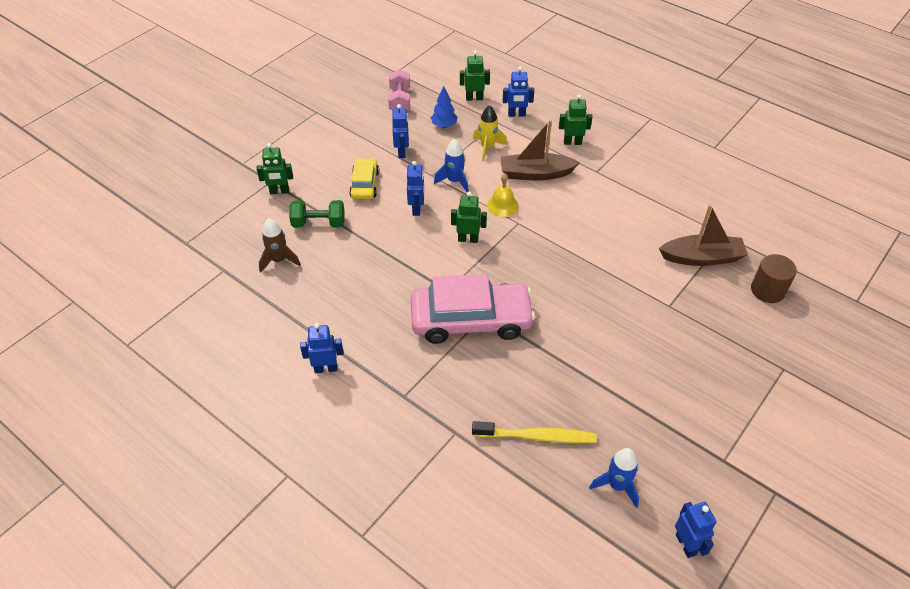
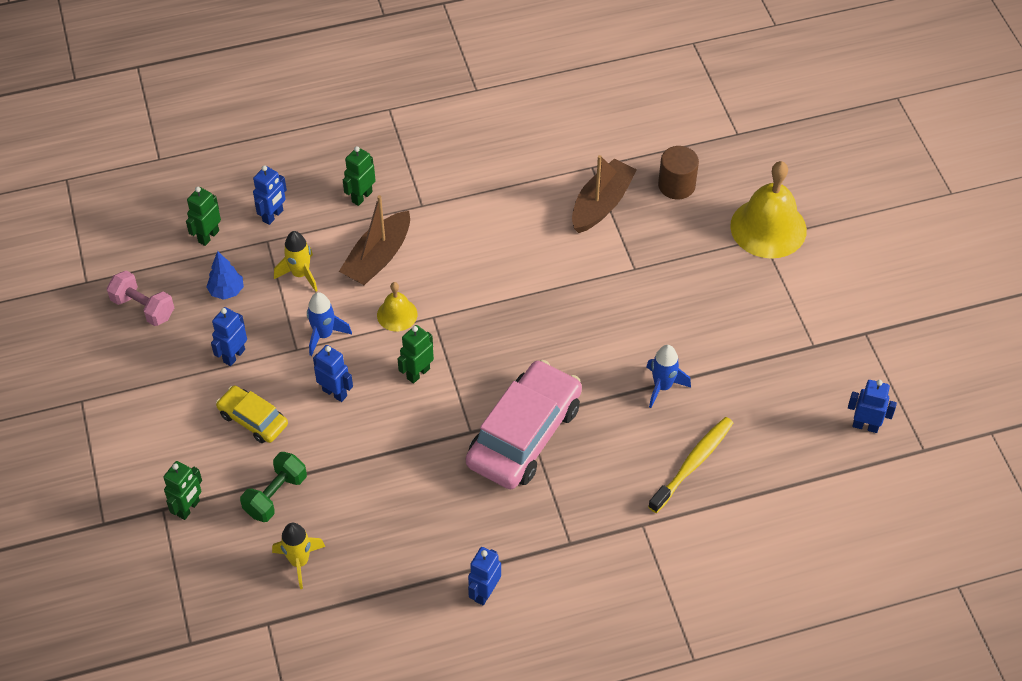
camera: 55 degrees left, 5 degrees up
(279, 260) = (299, 562): brown rocket -> yellow rocket
(402, 152) = (234, 356): blue robot -> blue robot turned 90 degrees counterclockwise
(617, 485) = (782, 437): blue rocket -> blue rocket (662, 386)
(797, 367) = (768, 228): none -> yellow bell

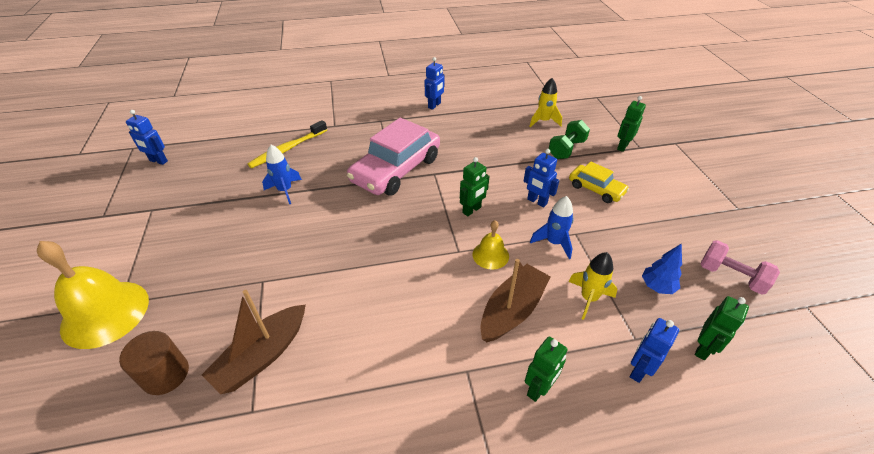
camera: 175 degrees left, 10 degrees down
(234, 356) = (627, 232): blue robot -> none

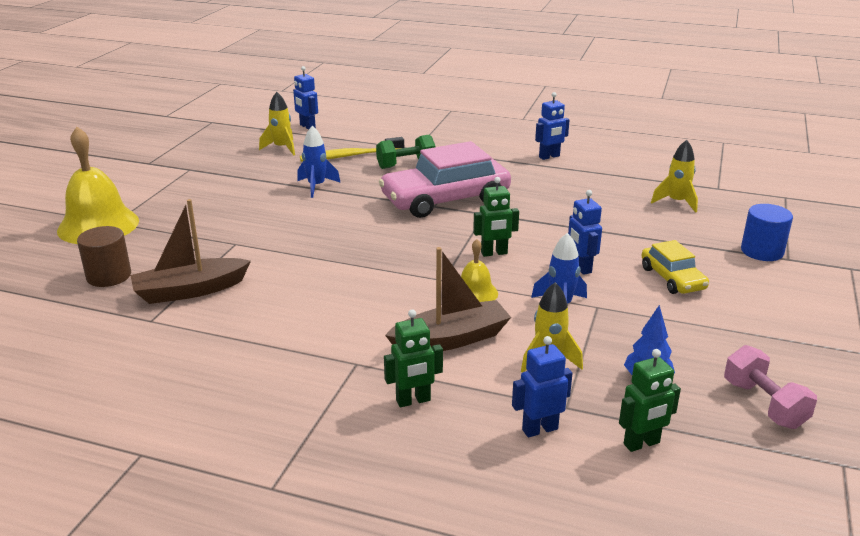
camera: 30 degrees right, 15 degrees down
(158, 161) = (224, 136): blue robot -> blue robot (307, 127)
(222, 158) = (282, 148): none -> yellow rocket
(566, 149) = (676, 234): green dumbbell -> green dumbbell (406, 165)
(622, 146) = (762, 251): green robot -> blue cylinder

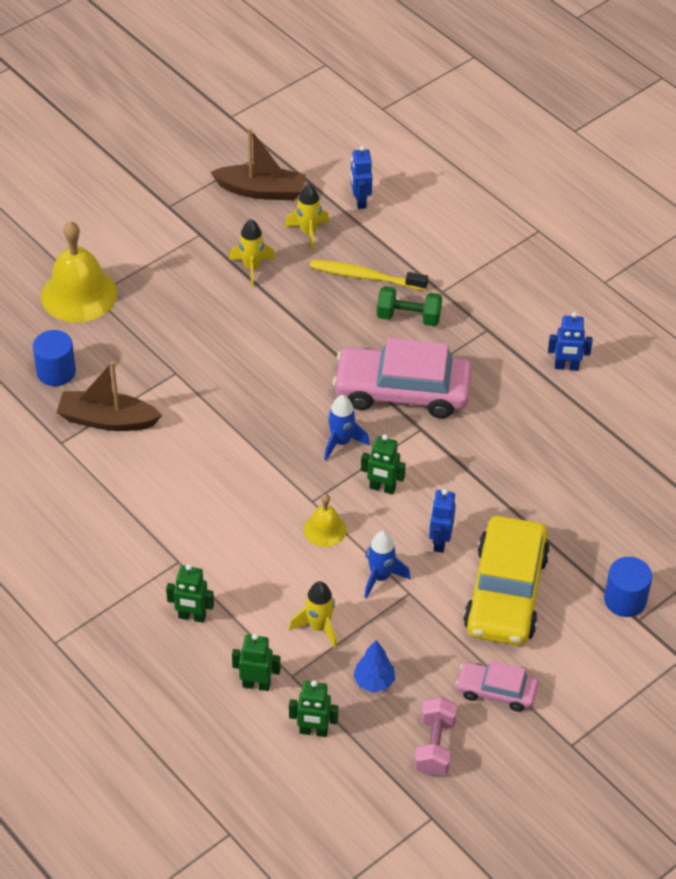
camera: 30 degrees right, 20 degrees up
(109, 276) = (56, 372): brown cylinder -> blue cylinder
(316, 186) = (298, 316): blue rocket -> blue rocket (341, 442)
(451, 339) = (264, 571): brown boat -> brown boat (261, 191)
(539, 429) = (256, 684): blue robot -> green robot
(672, 278) = (506, 592): yellow car -> yellow car, size x1.91
(676, 202) = (621, 497): yellow rocket -> yellow rocket (252, 268)
(755, 342) = (496, 691): none -> pink car

